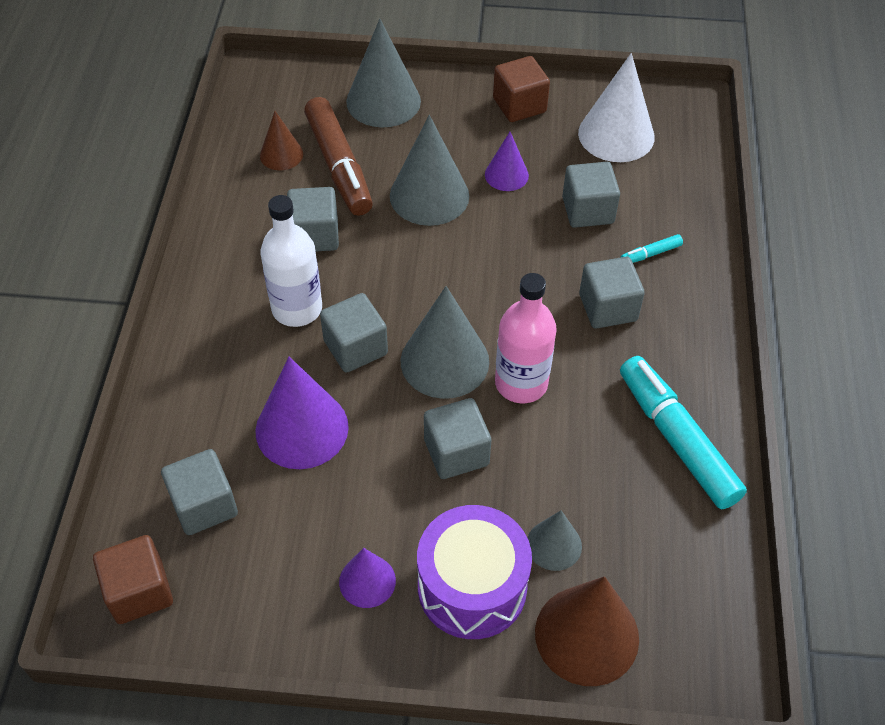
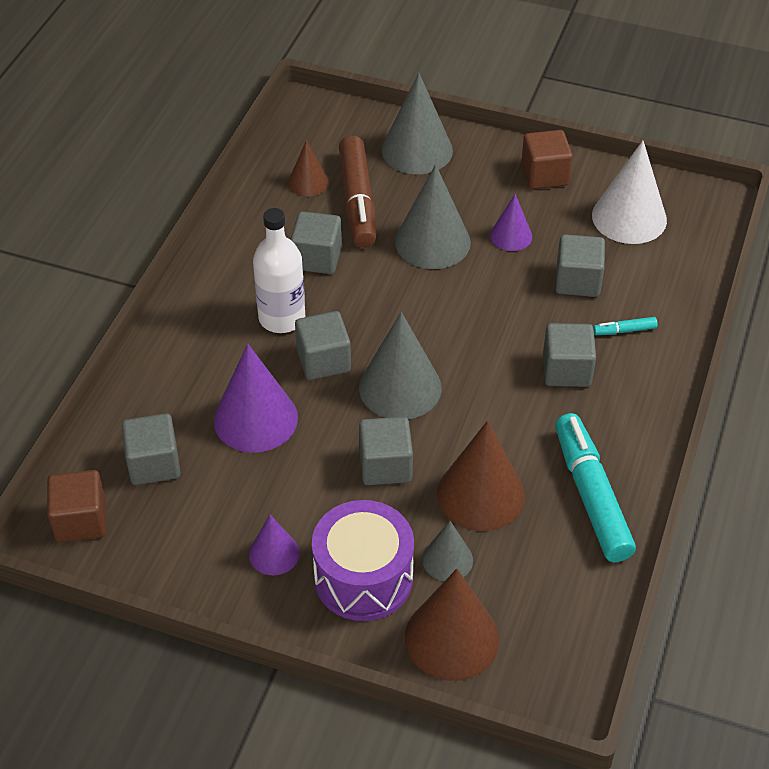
camera: 15 degrees right, 5 degrees down
(521, 383) = (463, 419): pink bottle -> none
(565, 463) = (481, 494): none -> brown cone

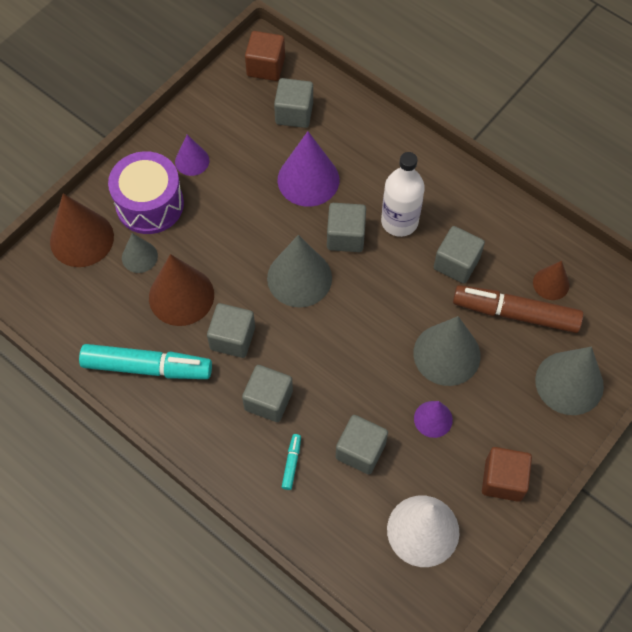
camera: 110 degrees right, 15 degrees up
(385, 466) = (232, 245): grey cube -> grey cube (232, 338)

